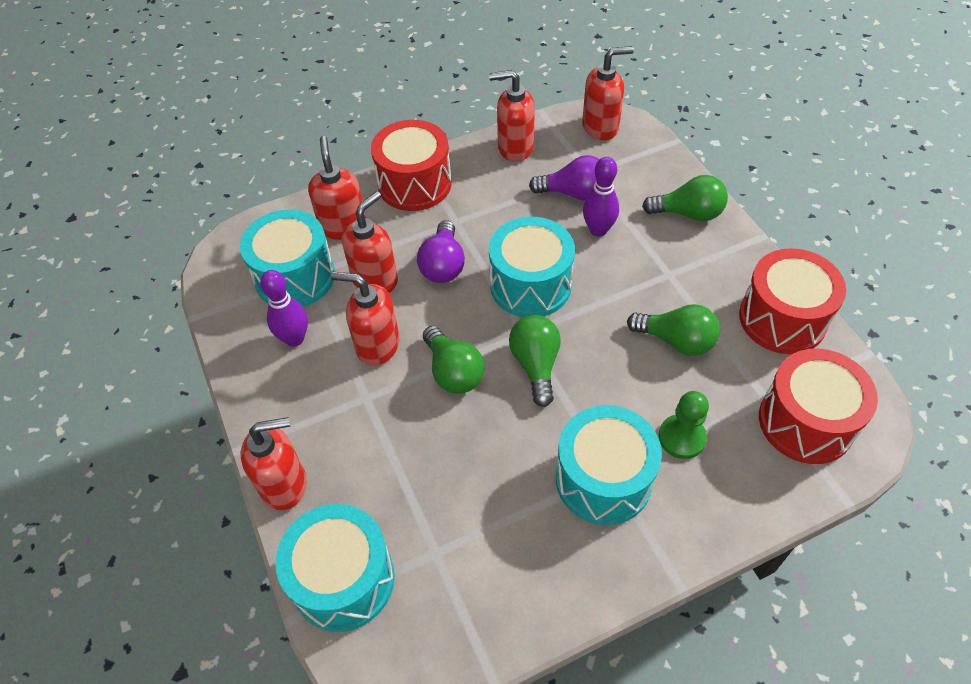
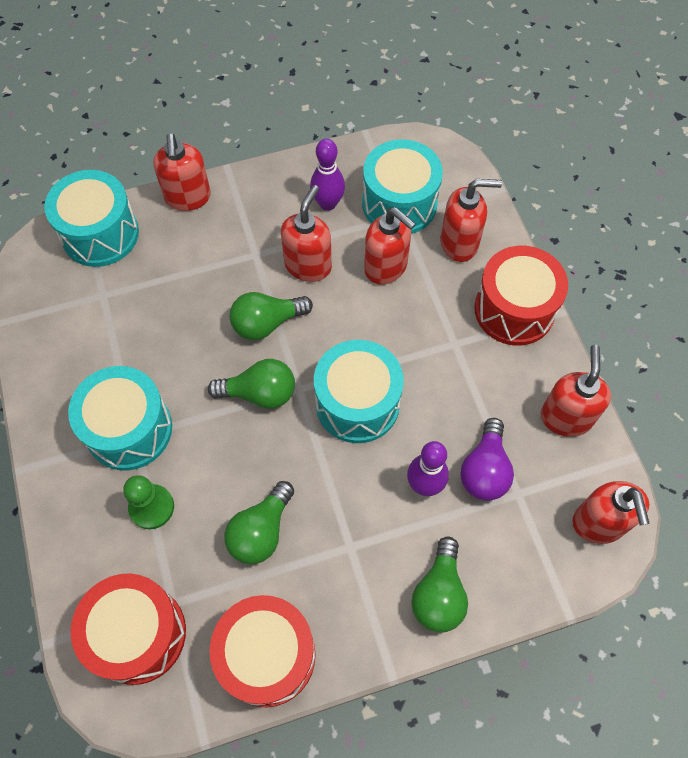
camera: 95 degrees right, 10 degrees up
(443, 265) = (396, 326): purple light bulb -> none

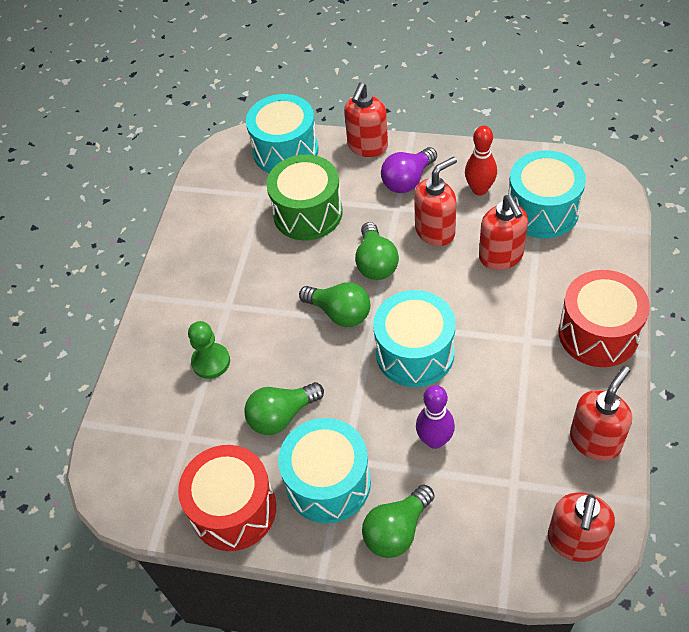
camera: 35 degrees right, 10 degrees down
(129, 429) = (226, 299): turquoise drum -> turquoise drum (328, 483)
(138, 634) = (150, 447): red drum -> none
(164, 296) = (308, 213): none -> green drum
(267, 323) = (376, 263): green light bulb -> green light bulb turned 105 degrees counterclockwise
(328, 203) = (479, 189): purple bowling pin -> red bowling pin
(459, 243) = (579, 261): red soap dispenser -> none
(485, 470) = (494, 451): purple light bulb -> purple light bulb (408, 180)

